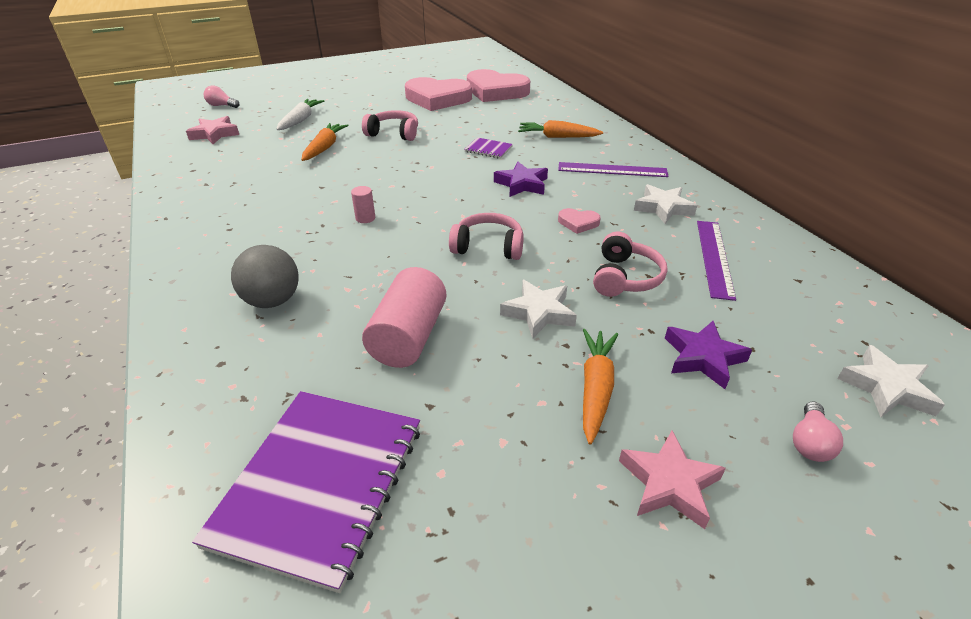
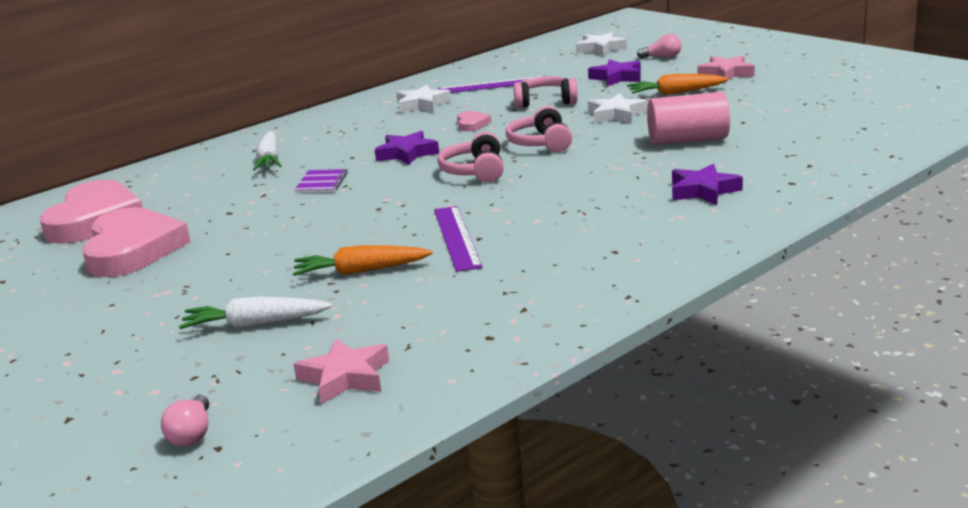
camera: 105 degrees left, 15 degrees down
(272, 301) = (703, 191): grey ball -> purple star
(320, 484) = (834, 129): purple notebook -> none
(365, 218) = (533, 197): pink cylinder -> none
(394, 133) = (290, 243): pink headphones -> pink headphones (475, 171)
(557, 137) = (269, 160): orange carrot -> white carrot
(612, 170) = (350, 128): purple ruler -> purple ruler (457, 237)

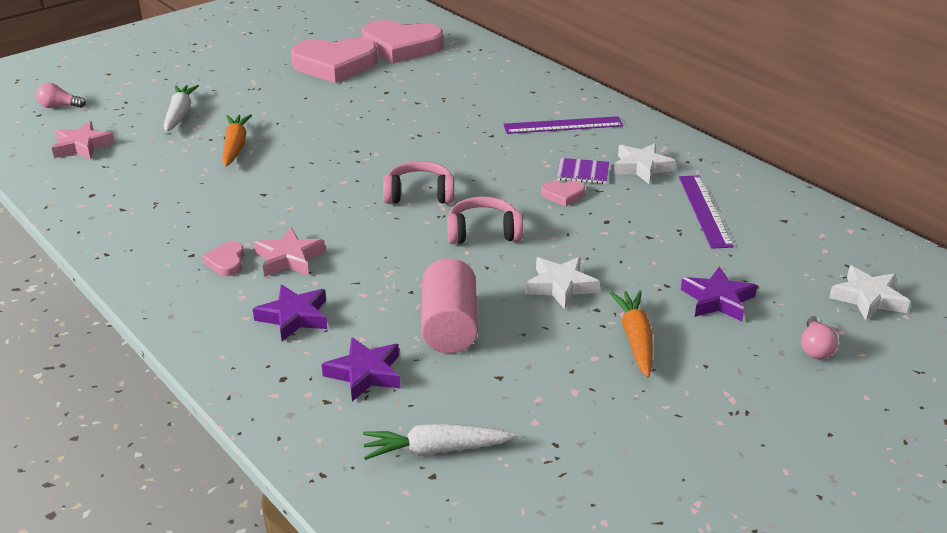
camera: 90 degrees right, 10 degrees up
(269, 160) = (501, 99): white carrot -> white carrot (436, 450)
(322, 183) = (430, 124): purple notebook -> purple notebook (583, 172)
(407, 153) = (486, 161): purple star -> purple star (365, 373)
(457, 237) = (270, 184): purple ruler -> purple ruler (563, 125)
(545, 102) = (628, 242): pink headphones -> none
(623, 232) = (226, 262): none -> pink heart
(726, 74) = (716, 395): pink star -> pink star (289, 258)

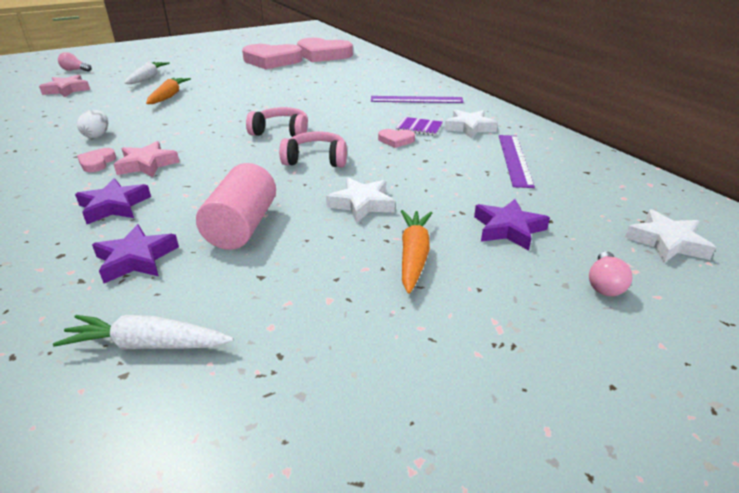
camera: 10 degrees right, 0 degrees up
(192, 221) = (97, 136): none -> white egg

